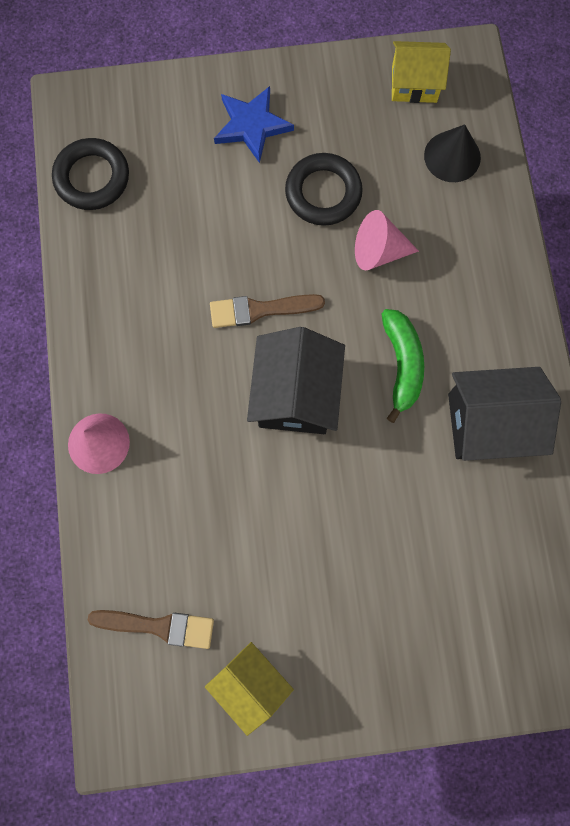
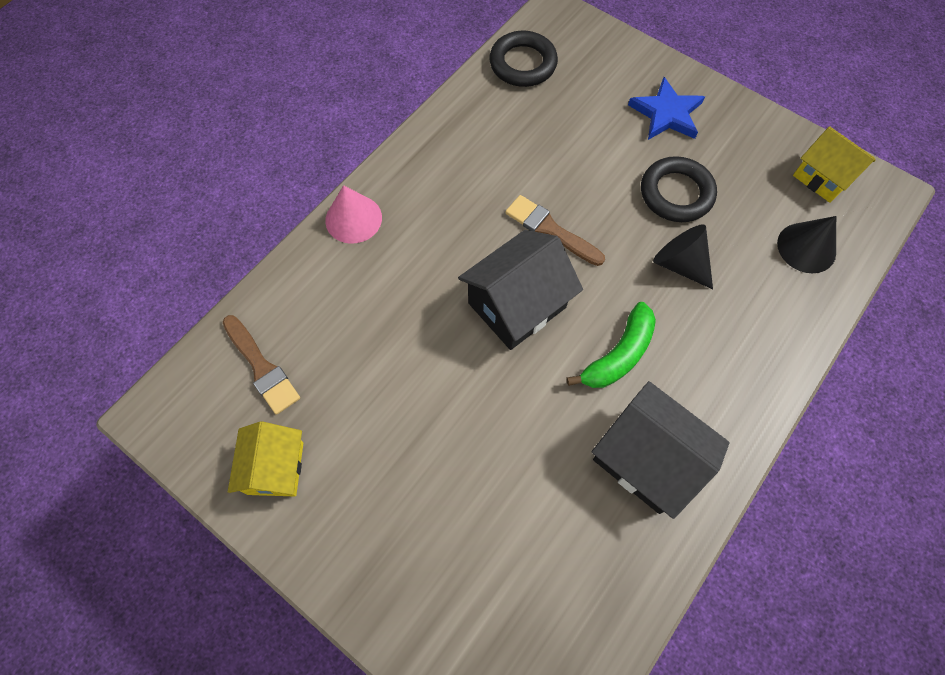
camera: 45 degrees right, 10 degrees down
(378, 251) = (680, 264): pink cone -> black cone

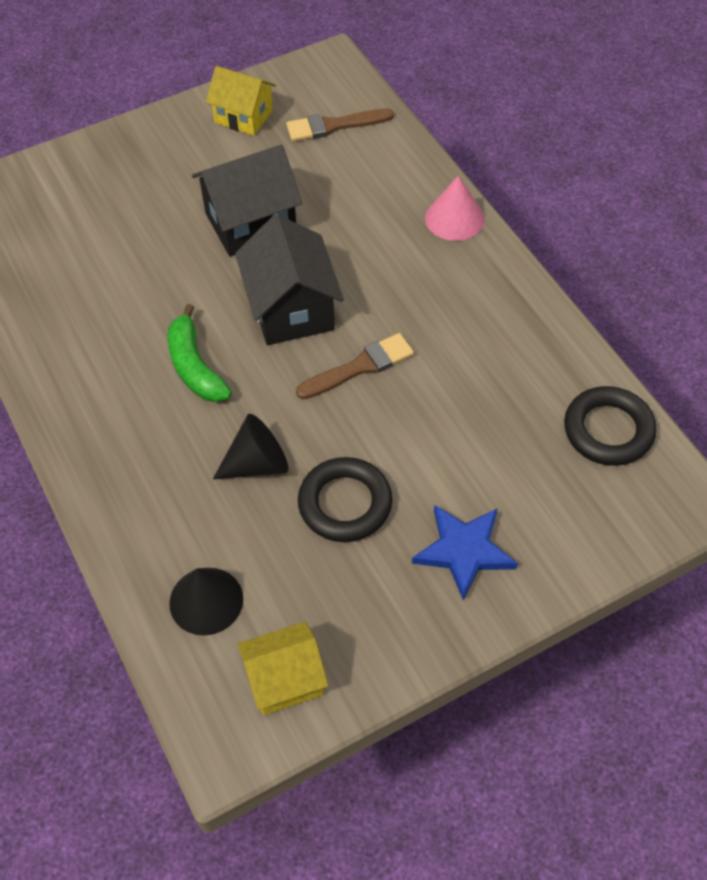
camera: 115 degrees right, 10 degrees down
(646, 459) = (91, 345): black house -> black house (250, 223)

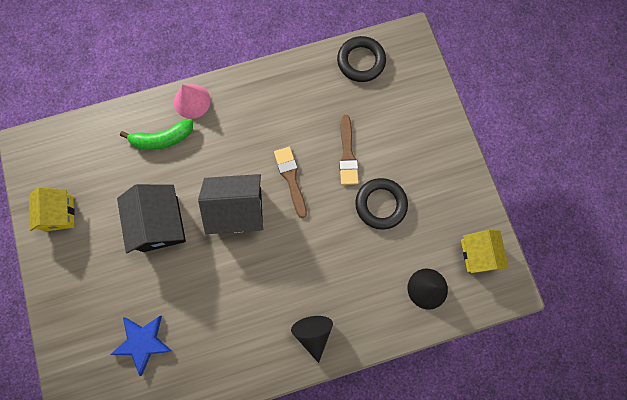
camera: 80 degrees left, 20 degrees up
(195, 367) = (268, 275): green banana -> green banana (162, 139)
(243, 116) = (59, 214): yellow house -> yellow house turned 45 degrees counterclockwise
(258, 463) = (345, 247): black cone -> black cone (313, 333)
(334, 126) = (88, 156): brown brush -> brown brush (347, 154)
(464, 551) = (419, 150): blue star -> blue star (143, 342)

